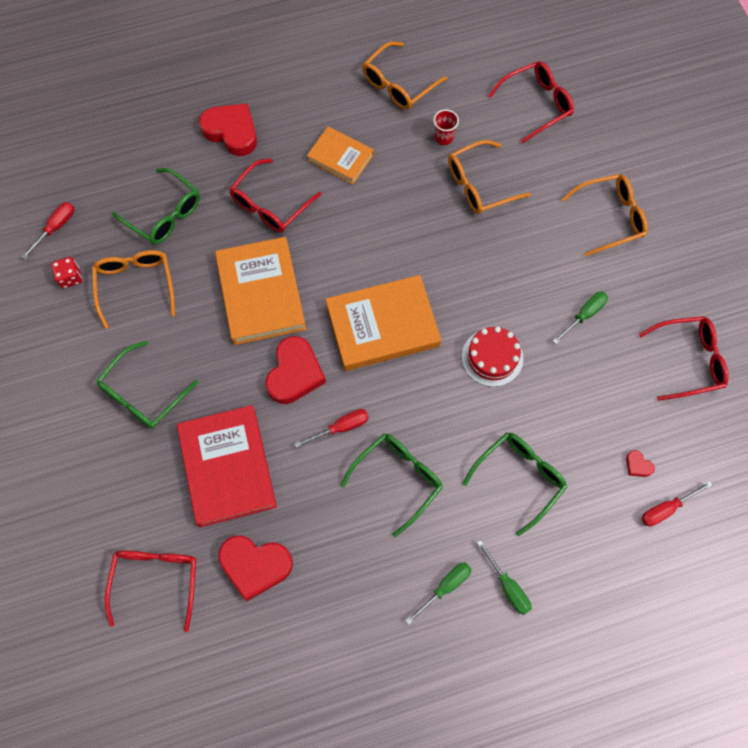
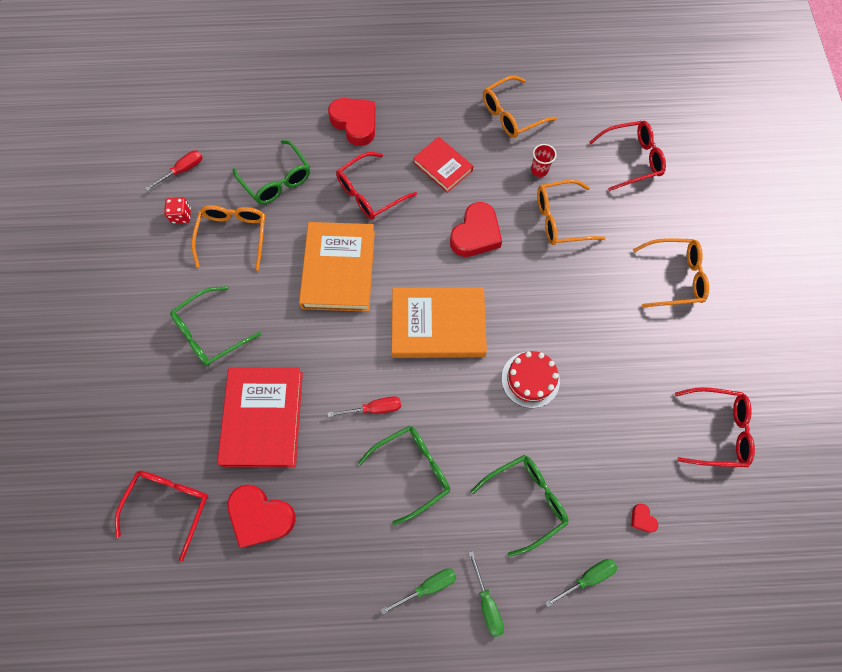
camera: 15 degrees right, 0 degrees up
(294, 373) = (347, 348): red heart -> red heart (476, 234)
(340, 157) = (443, 166): orange book -> red book
(584, 315) = (626, 361): green screwdriver -> green screwdriver (587, 578)
(666, 509) = (660, 569): red screwdriver -> none

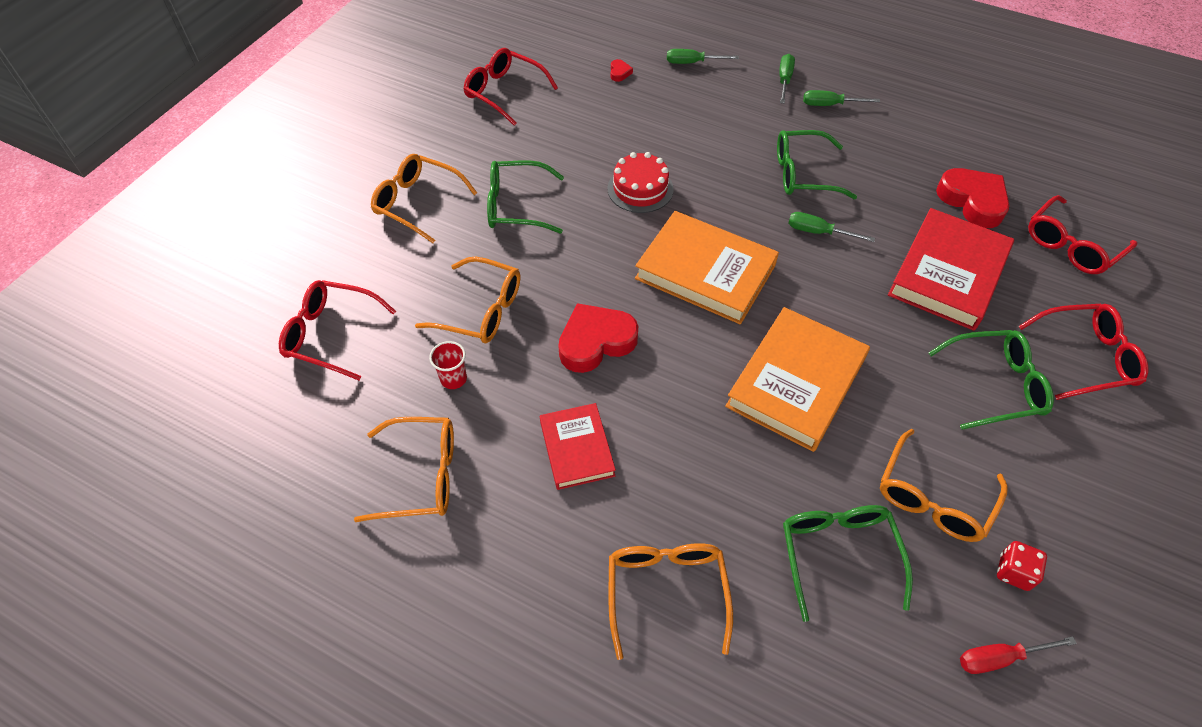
camera: 150 degrees left, 15 degrees down
(355, 123) = (666, 592): red heart -> orange glasses
(370, 193) = (703, 462): red glasses -> red glasses (1086, 357)
(374, 408) = (818, 232): red screwdriver -> green screwdriver
(525, 500) = (709, 117): green glasses -> green glasses (516, 206)

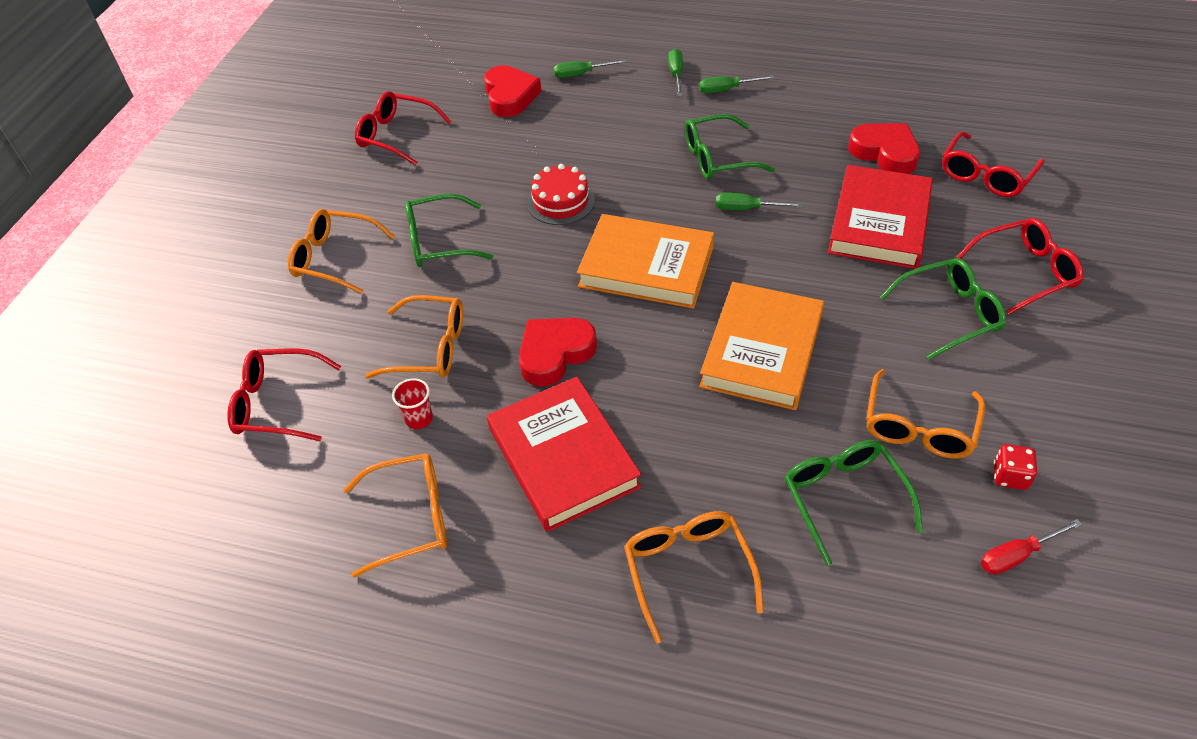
camera: 10 degrees left, 5 degrees down
(576, 448) = (563, 458): red book -> red book, size x1.70
(619, 73) = (510, 96): red heart -> red heart, size x2.36

